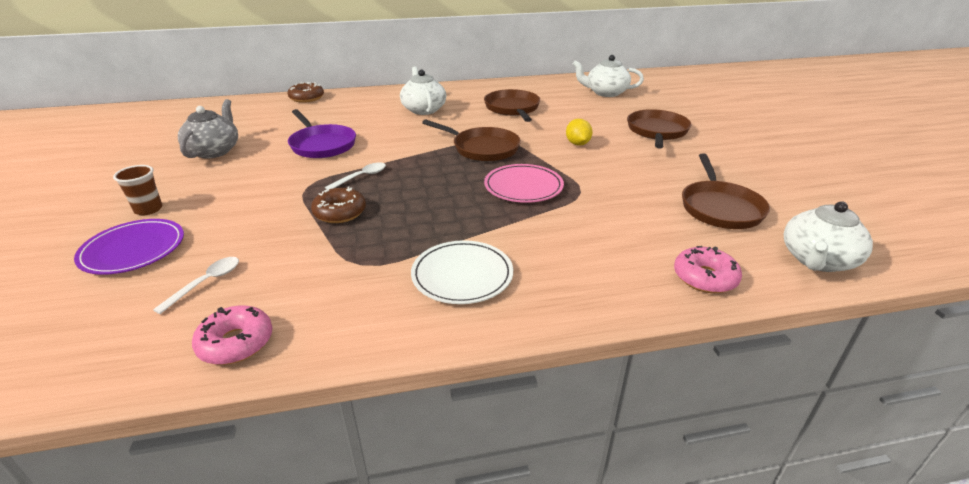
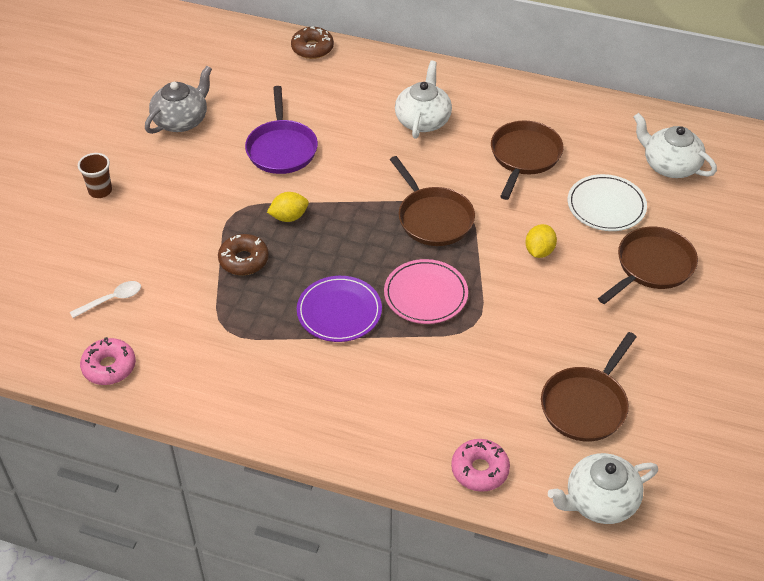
camera: 30 degrees right, 15 degrees up
(133, 250) = (75, 239): purple plate -> purple plate (339, 311)
(361, 177) = (289, 217): white spoon -> yellow lemon
(462, 275) = (293, 377): white plate -> white plate (606, 206)

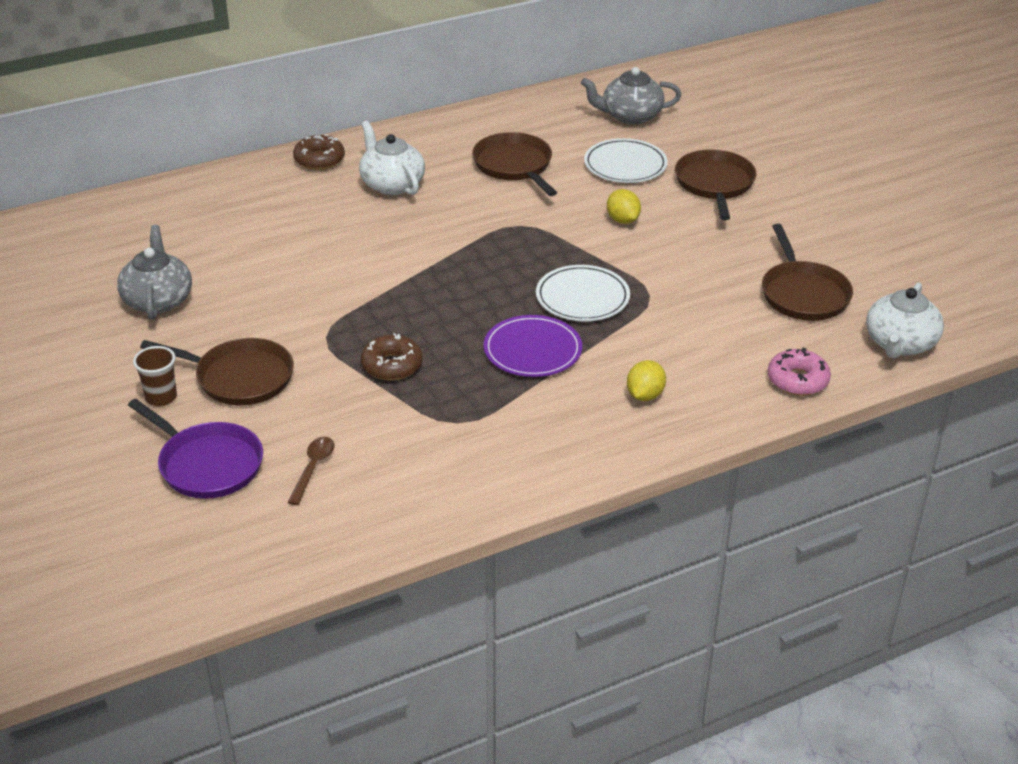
camera: 45 degrees left, 10 degrees down
(109, 367) = (394, 516): pink donut -> none
(112, 300) = (313, 468): white spoon -> brown spoon
(281, 148) = (295, 269): purple pan -> purple pan (207, 464)
(289, 217) = (383, 312): yellow lemon -> yellow lemon (645, 395)
(312, 48) = (205, 183): brown donut -> brown donut (319, 160)
(425, 294) = (582, 297): pink plate -> white plate
(433, 218) = (507, 245): brown pan -> brown pan (239, 378)
(669, 165) = (630, 116): white teapot -> grey teapot

